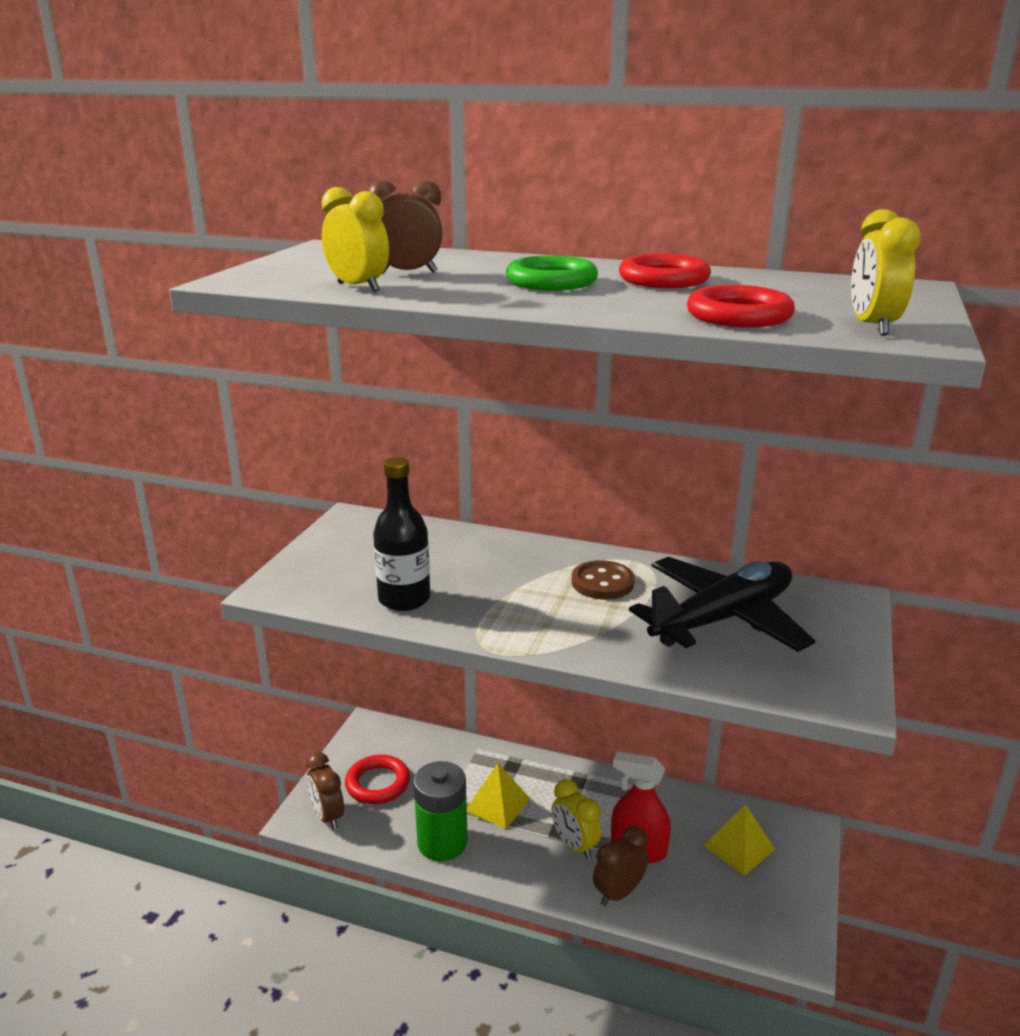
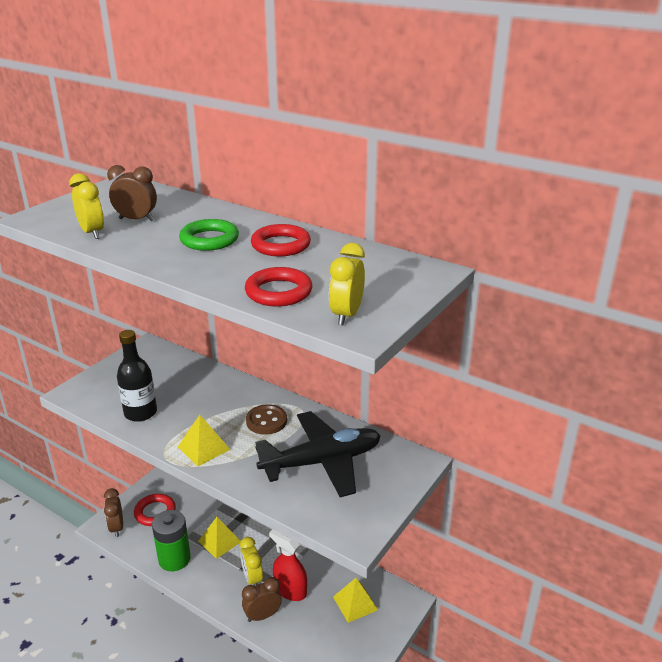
camera: 15 degrees right, 5 degrees up
(537, 628) = (203, 448): none -> yellow pyramid

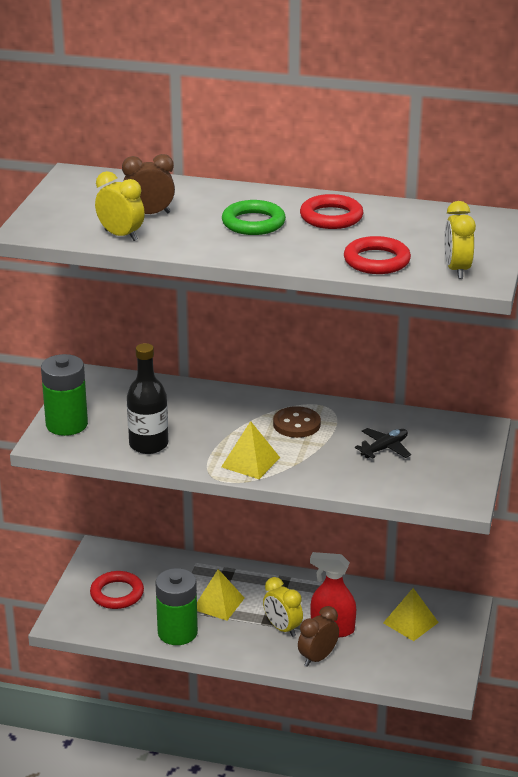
camera: 20 degrees left, 0 degrees up
(98, 381) = (67, 424): none -> green battery
(117, 527) = (81, 620): brown clock -> none
(322, 462) = (384, 448): black plane -> black plane, size x0.44

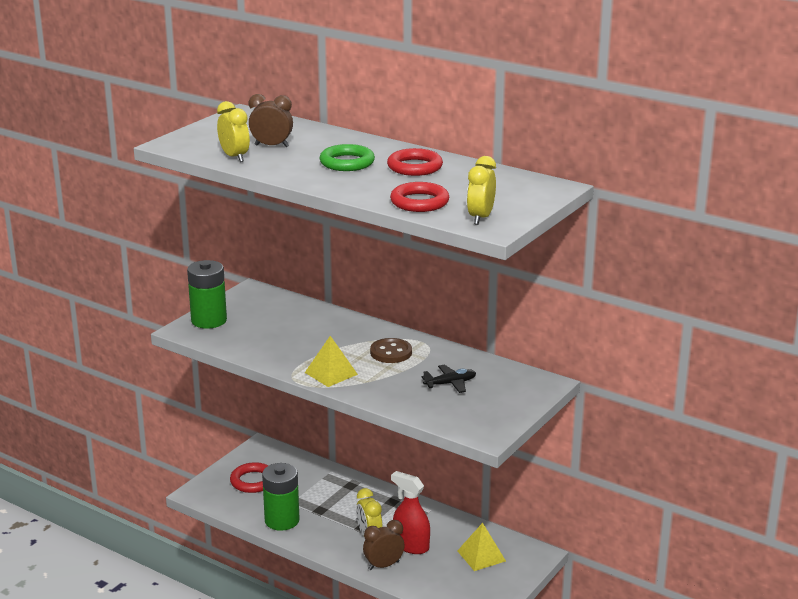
camera: 20 degrees right, 5 degrees down
(148, 444) = (260, 346): black bottle -> none
(218, 603) = (329, 506): yellow pyramid -> none

